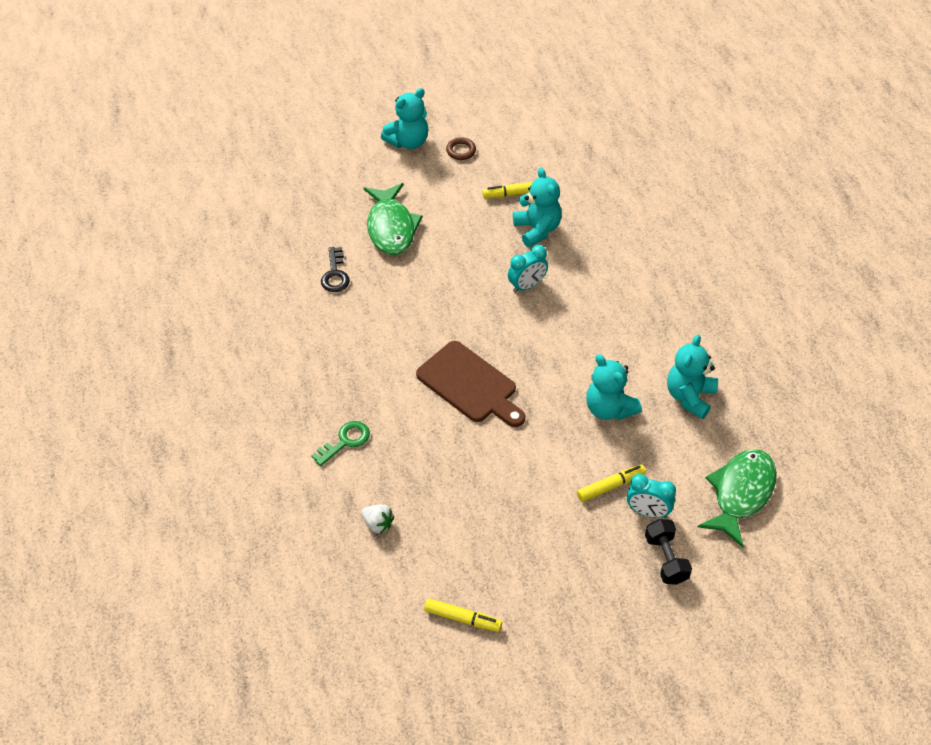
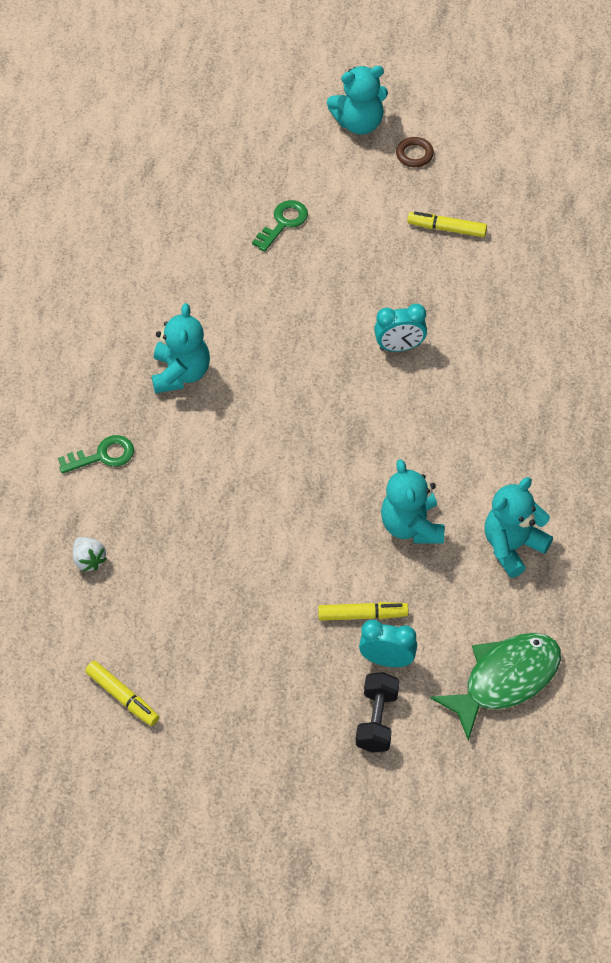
camera: 25 degrees right, 5 degrees up
(335, 274) = (191, 258): black key -> none
(391, 227) = (283, 223): green fish -> green key
(470, 385) = (271, 441): brown cutting board -> none
(537, 229) = (450, 282): turquoise teddy bear -> turquoise teddy bear (181, 373)
(648, 512) = (387, 660): turquoise clock -> turquoise clock turned 150 degrees clockwise

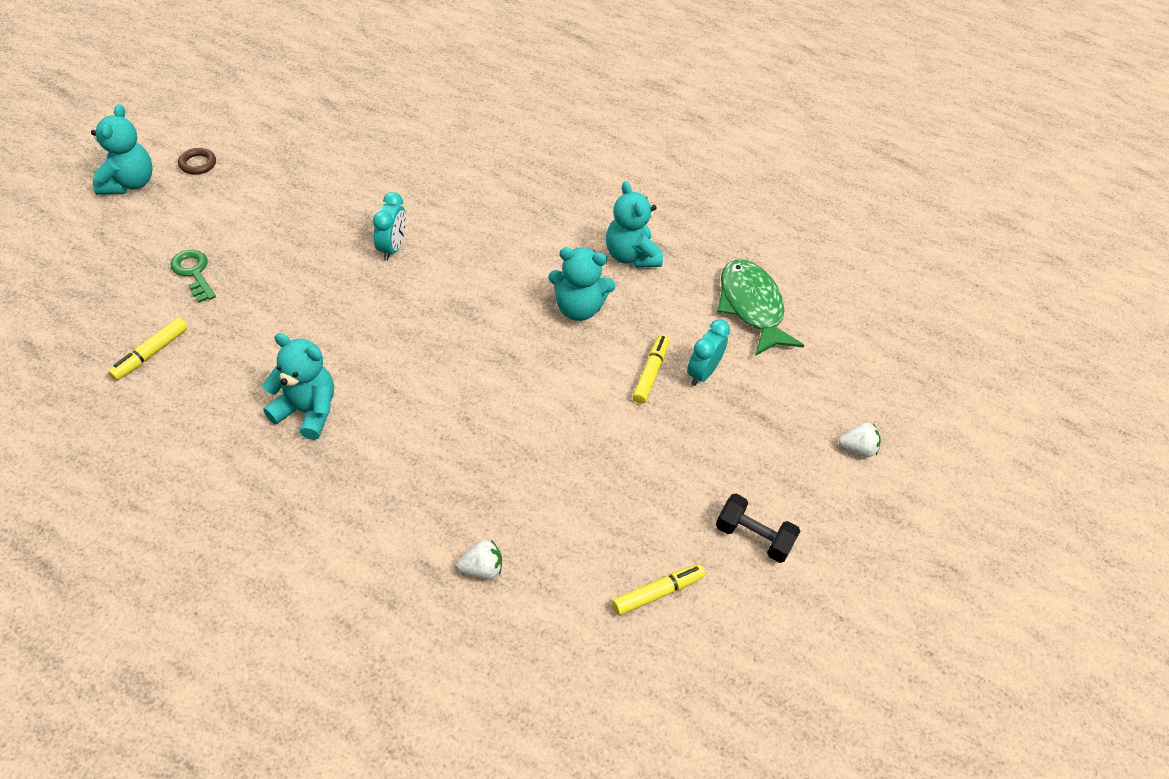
camera: 75 degrees left, 5 degrees down
(103, 456) = (361, 512): green key -> none
(363, 826) = (857, 449): none -> white strawberry
(377, 720) = (758, 401): black dumbbell -> black dumbbell (753, 537)
(447, 228) = (293, 175): yellow marker -> yellow marker (151, 354)

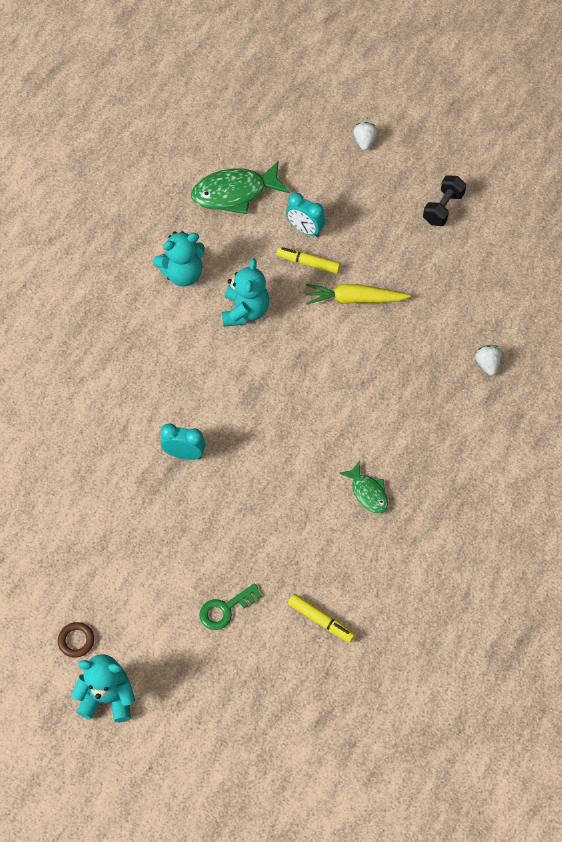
camera: 85 degrees left, 10 degrees up
(307, 411) = (367, 492): turquoise teddy bear -> green fish
(594, 418) = (354, 299): none -> yellow carrot
(657, 593) = (491, 264): yellow marker -> none

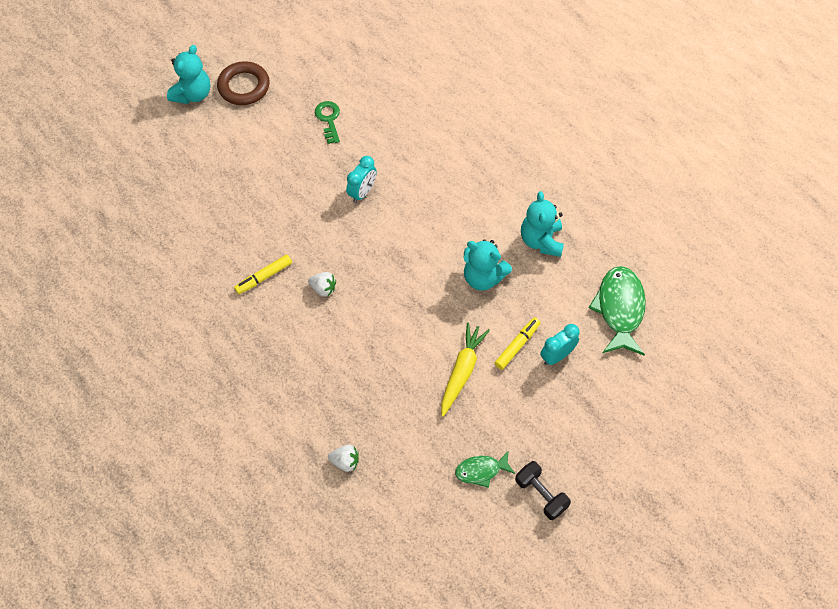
camera: 110 degrees right, 0 degrees up
(76, 641) = (244, 86): brown ring -> brown ring, size x1.88
(225, 609) = (219, 182): green key -> green key (328, 119)
(321, 620) = (176, 242): yellow marker -> yellow marker (264, 277)
(364, 142) = (650, 449): white strawberry -> white strawberry (323, 288)
(367, 492) = (265, 313): green fish -> green fish (481, 470)

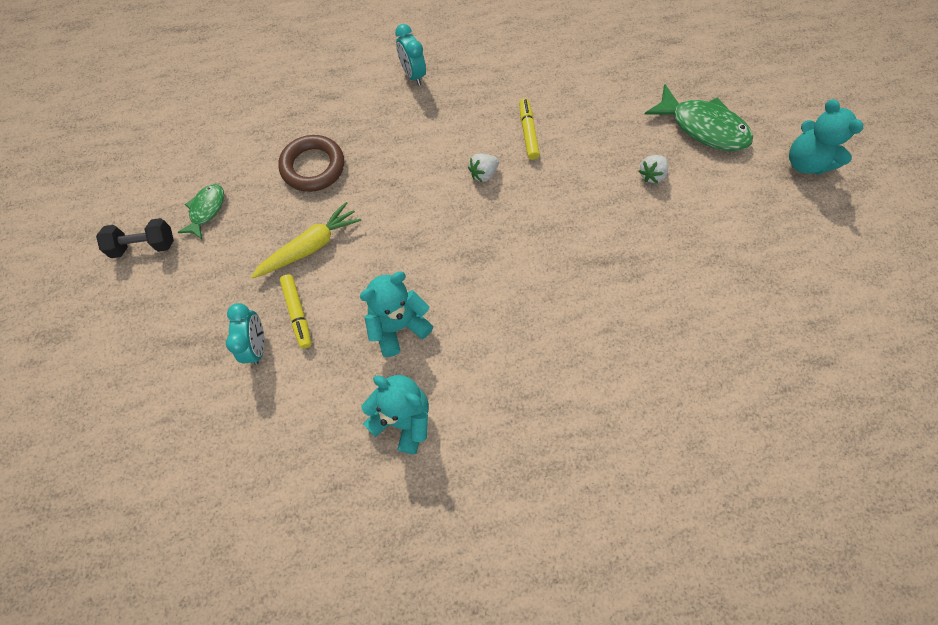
camera: 120 degrees right, 5 degrees up
(244, 86) = (797, 214): brown ring -> brown ring (313, 167)
(328, 119) = (707, 277): green key -> none
(345, 461) = (301, 115): white strawberry -> white strawberry (651, 175)
(362, 192) = (582, 263): turquoise clock -> turquoise clock (413, 75)
(462, 371) = (310, 247): yellow carrot -> yellow carrot turned 90 degrees counterclockwise
(619, 309) = (256, 452): green fish -> green fish (703, 127)

